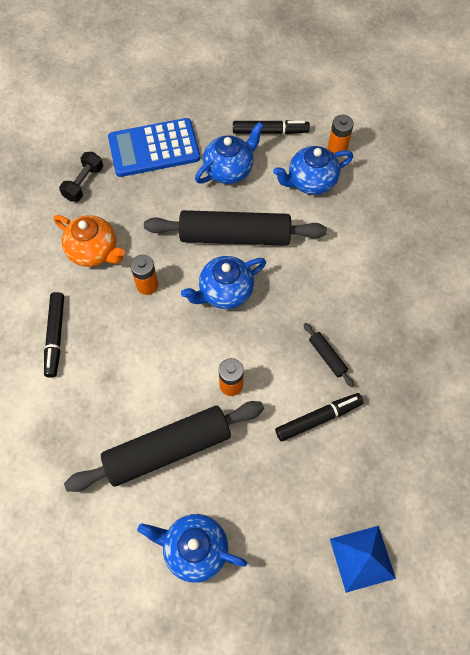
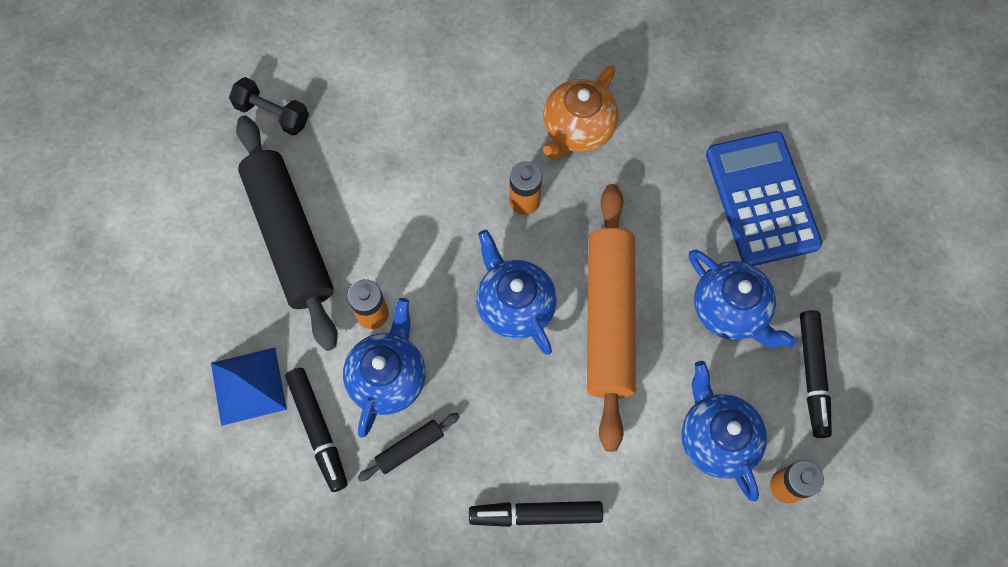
camera: 90 degrees right, 5 degrees up
(55, 336) = (448, 94): black marker -> black marker (536, 514)
(84, 183) = (690, 107): black dumbbell -> black dumbbell (272, 114)
(194, 549) = (164, 271): blue teapot -> blue teapot (388, 377)
(235, 236) = (608, 319): black rolling pin -> orange rolling pin
(362, 558) = (129, 478): blue pyramid -> blue pyramid (248, 386)

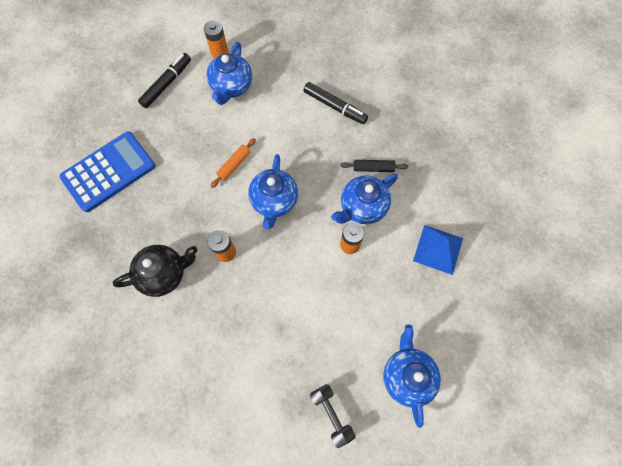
camera: 145 degrees left, 0 degrees up
(289, 237) = (369, 320): black rolling pin -> none
(318, 430) = (413, 204): black marker -> none
(577, 130) = (164, 274): orange teapot -> black teapot
(608, 319) = (234, 165): orange rolling pin -> orange rolling pin, size x0.41
(730, 310) = (175, 132): blue teapot -> blue teapot (407, 375)
(761, 199) = (109, 171): blue calculator -> blue calculator turned 150 degrees counterclockwise

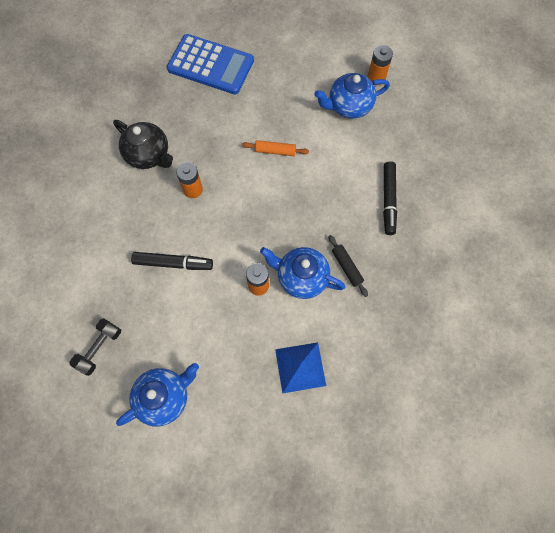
camera: 60 degrees right, 0 degrees up
(167, 84) = (317, 57): black marker -> black marker (173, 263)
(274, 201) = (261, 201): blue teapot -> none

